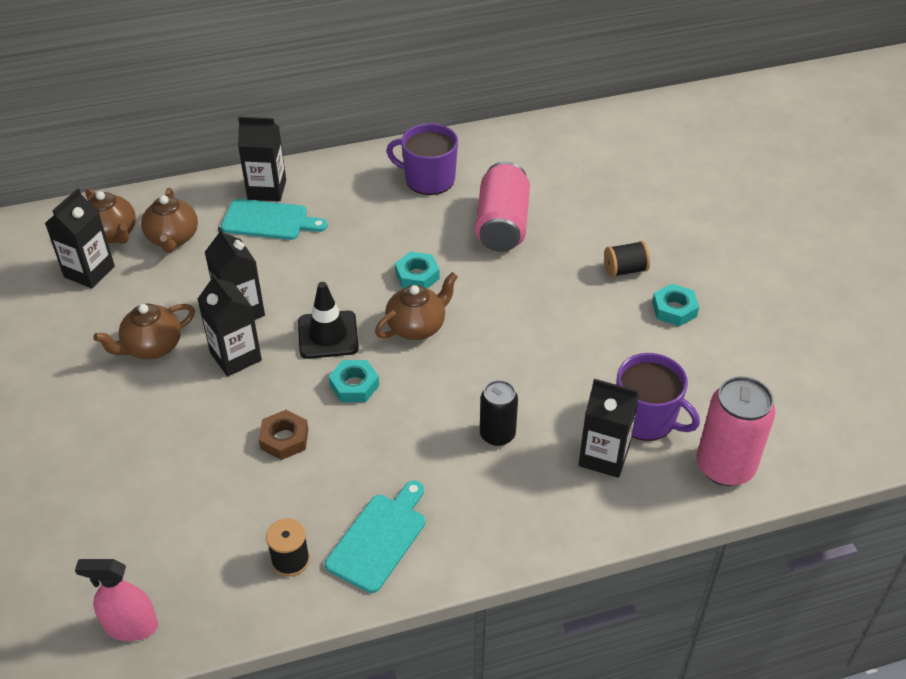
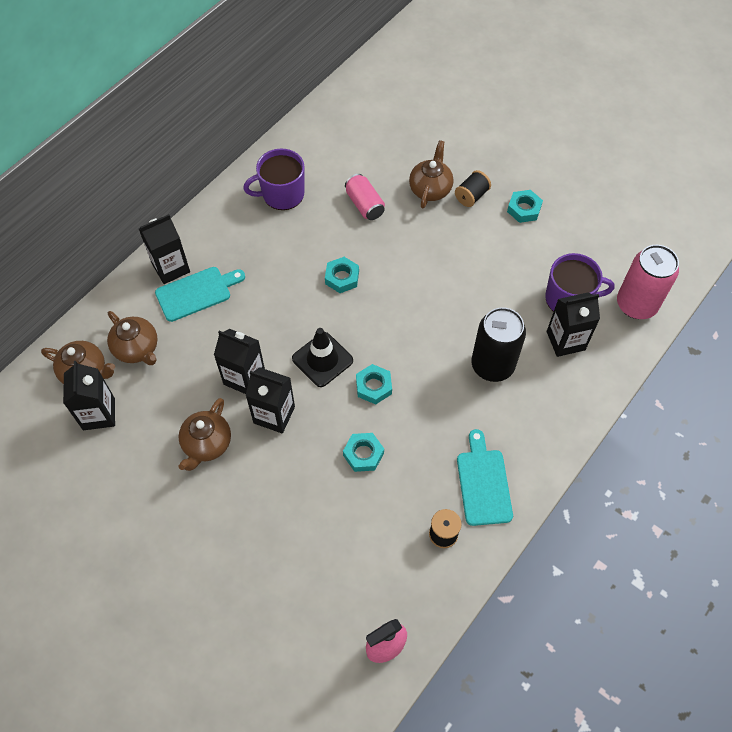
camera: 35 degrees left, 15 degrees up
(284, 439) = (363, 454): brown nut -> turquoise nut
(417, 326) = (376, 317): brown teapot -> brown teapot (430, 189)
(497, 434) = (492, 365): black can -> black can, size x1.62
(502, 225) = (364, 204): pink can -> pink can, size x0.62

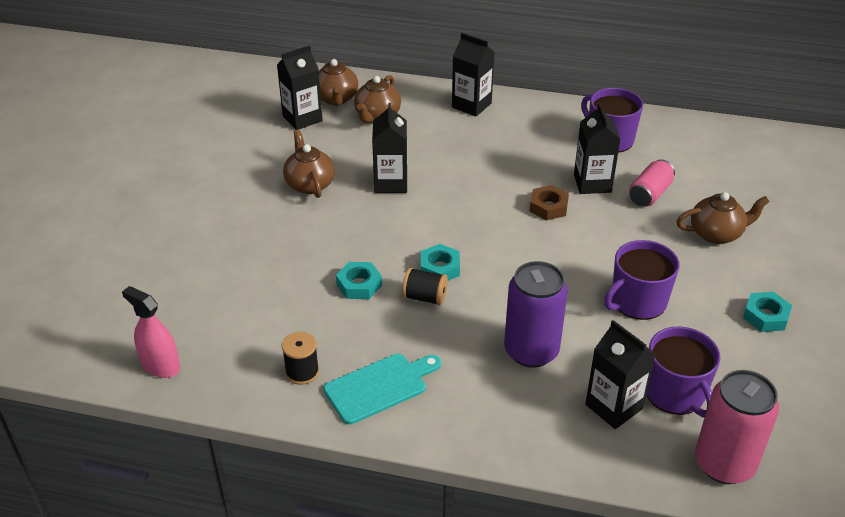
camera: 65 degrees right, 20 degrees down
(196, 293) = (457, 127): turquoise cutting board -> none
(207, 444) = (309, 184): brown teapot -> brown teapot turned 75 degrees clockwise
(274, 415) = (364, 213): black carton -> black carton (592, 183)
(322, 359) = (445, 224): black traffic cone -> none
(342, 277) = (548, 207): turquoise nut -> brown nut
(471, 196) = (739, 267): black spool -> black spool (425, 297)
(474, 274) = (637, 301): none -> purple mug
(492, 365) = (531, 351): black can -> purple can

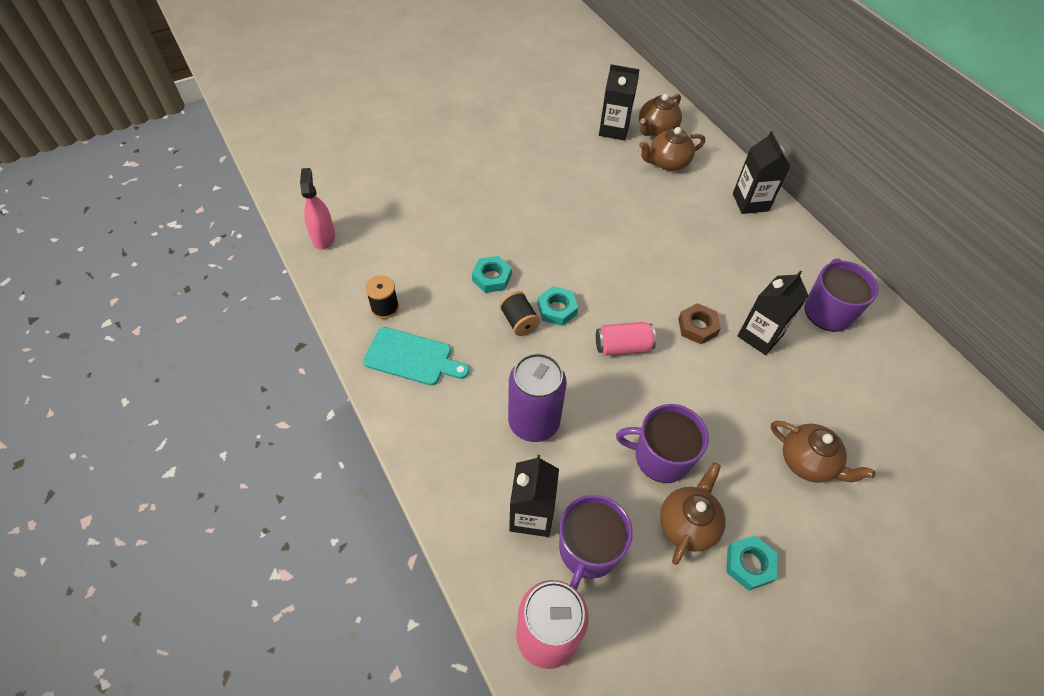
camera: 45 degrees right, 15 degrees up
(309, 184) = (555, 182): brown teapot -> brown teapot (688, 524)
(391, 183) = (609, 220): black carton -> none
(649, 194) = (796, 382): pink can -> pink can (623, 346)

